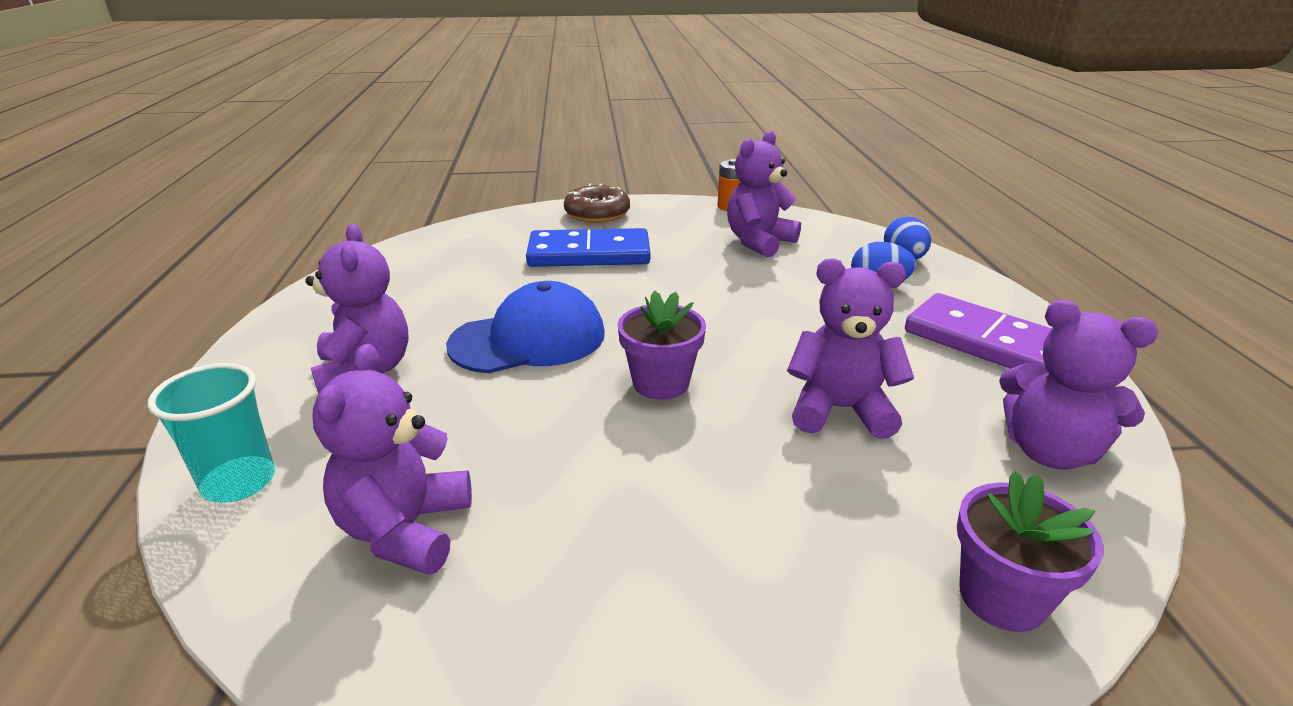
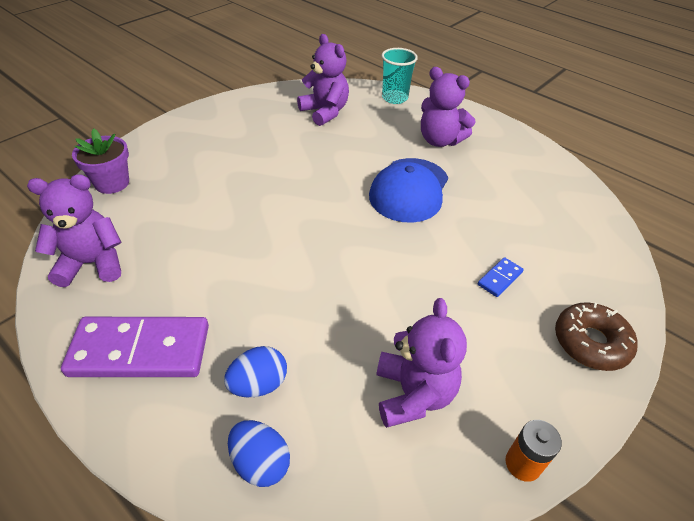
camera: 135 degrees right, 15 degrees up
(589, 254) = (500, 278): blue domino -> blue domino, size x0.43
(661, 383) = (314, 201): purple flower pot -> none
(840, 410) = (214, 233): purple teddy bear -> none

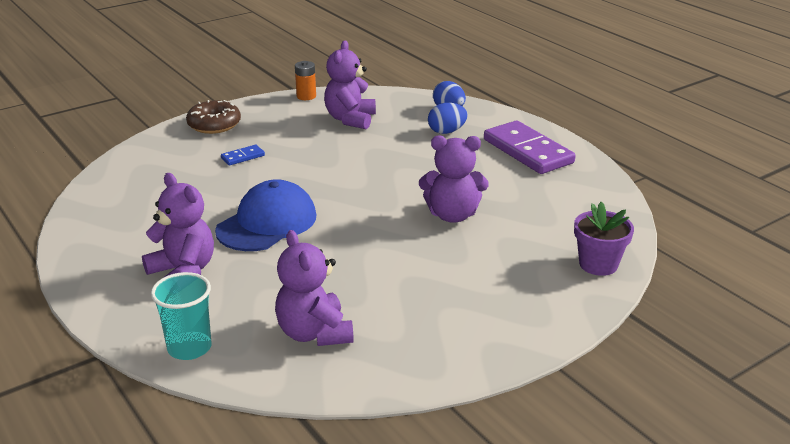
camera: 165 degrees left, 15 degrees down
(92, 263) = (585, 199): purple teddy bear -> purple teddy bear (452, 215)
(140, 350) = (527, 151): purple domino -> purple domino turned 45 degrees clockwise

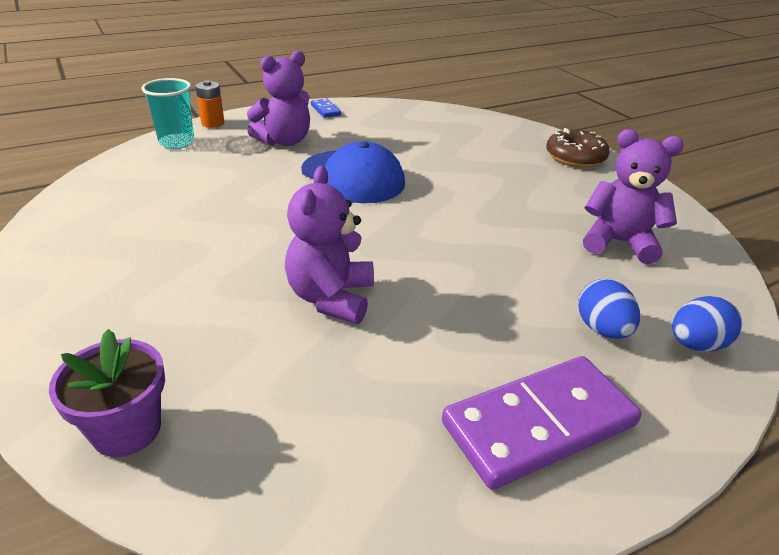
camera: 95 degrees right, 5 degrees up
(243, 157) = (498, 170): blue domino -> blue domino (325, 110)
(306, 96) = (682, 214): orange battery -> orange battery (213, 123)
(314, 333) = (152, 190): purple teddy bear -> none

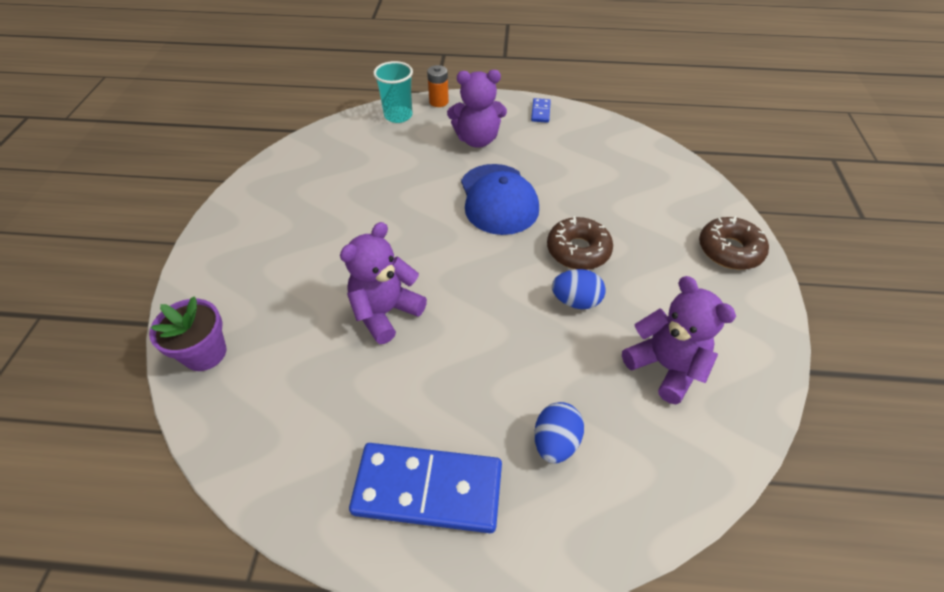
camera: 35 degrees right, 15 degrees up
(464, 191) = (578, 250): none -> brown donut
(539, 424) = (428, 489): purple domino -> blue domino
(696, 344) = (621, 499): blue egg -> blue egg (575, 301)

